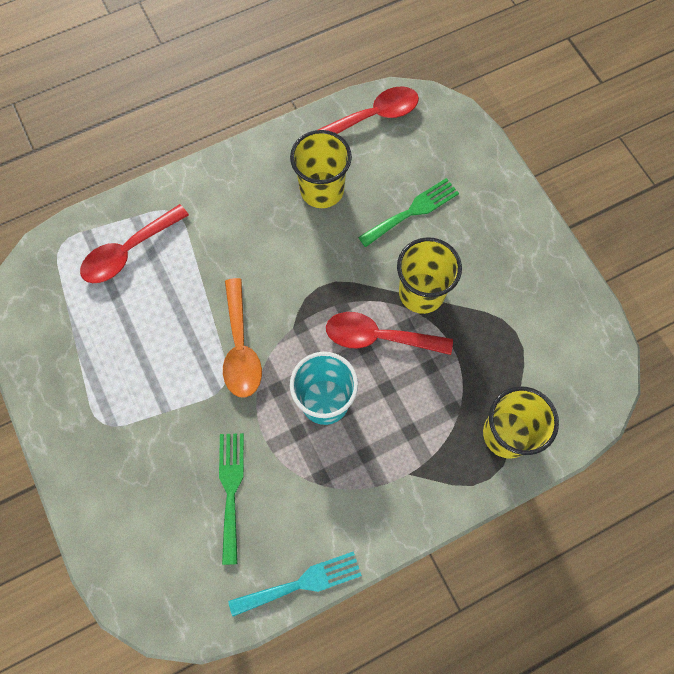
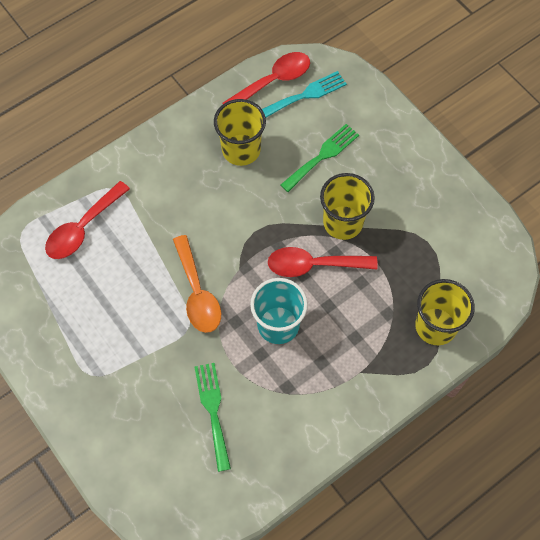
camera: 10 degrees left, 5 degrees down
(301, 583) = (287, 475): turquoise fork -> turquoise fork (305, 95)

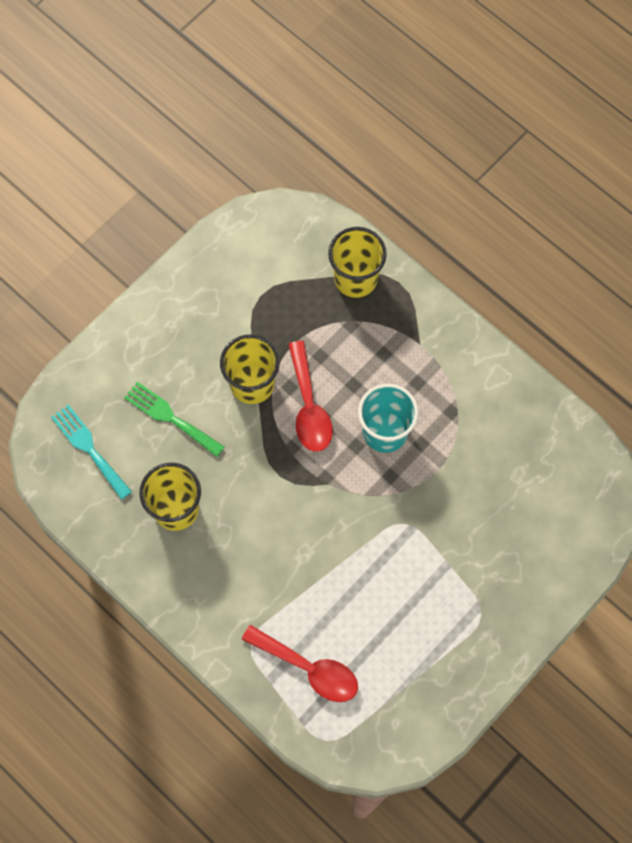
camera: 100 degrees left, 5 degrees up
(197, 293) = (365, 522): orange spoon -> none
(213, 411) = (492, 480): green fork -> none
(273, 81) = (74, 488): red spoon -> none

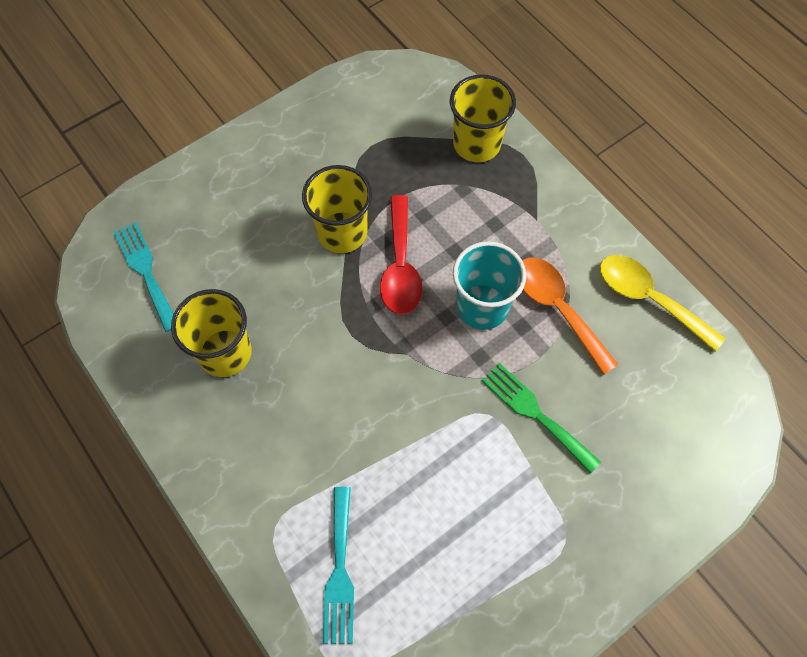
camera: 10 degrees right, 5 degrees down
(170, 417) = (243, 253): green fork -> green fork (535, 413)
(309, 668) = (340, 571): red spoon -> turquoise fork
(448, 422) = (557, 308): none -> orange spoon
(524, 401) = (648, 299): none -> yellow spoon

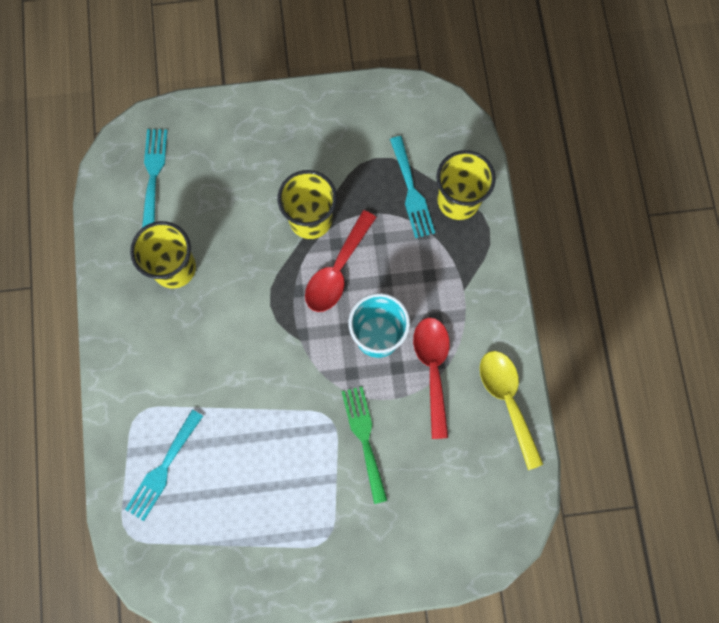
camera: 30 degrees right, 10 degrees up
(426, 158) = (411, 191): none -> turquoise fork
(557, 308) = (432, 369): orange spoon -> red spoon

